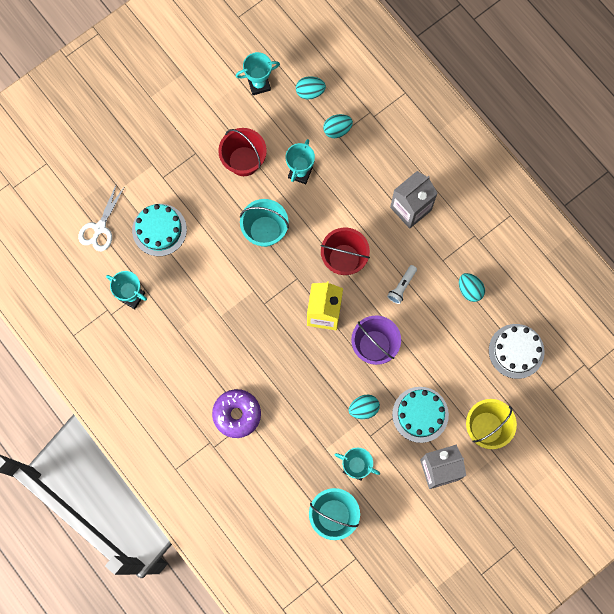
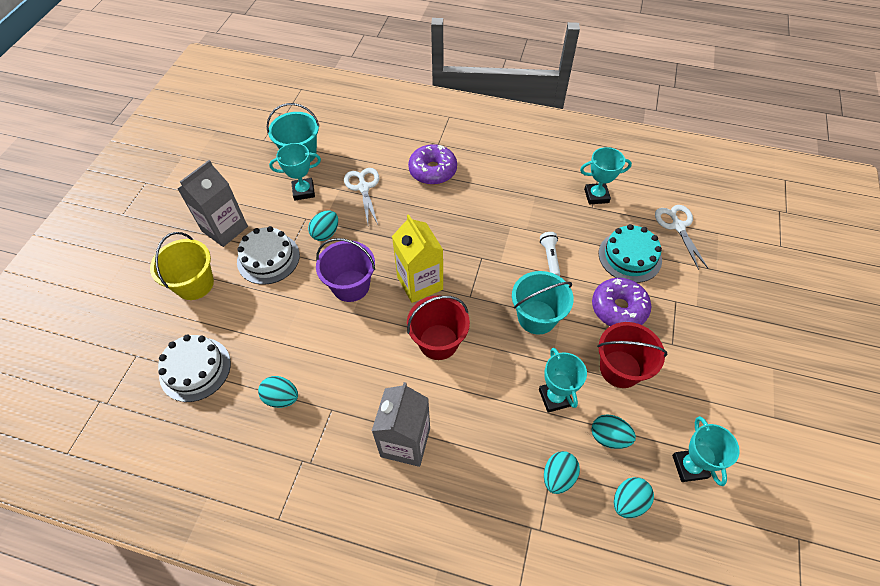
camera: 145 degrees right, 20 degrees down
(205, 199) = (618, 308): none -> purple donut
(259, 84) = (689, 466): turquoise trophy -> turquoise trophy turned 45 degrees counterclockwise
(289, 129) = (609, 437): none -> turquoise egg
(305, 436) = (363, 187): none -> white scissors
(402, 286) = (359, 354): white flashlight -> white flashlight (550, 258)
(420, 414) = (268, 258): turquoise cake -> white cake

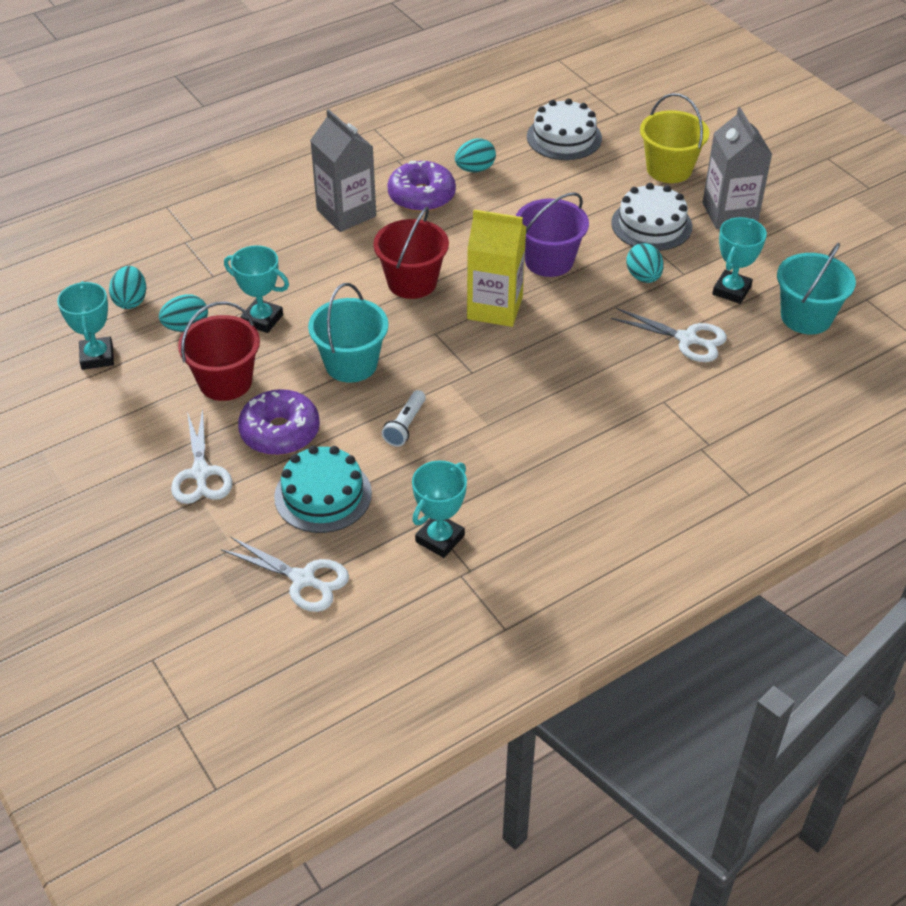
camera: 130 degrees right, 10 degrees down
(432, 170) = (654, 413): purple donut -> purple donut (421, 196)
(550, 258) = (405, 425): white flashlight -> white flashlight turned 75 degrees clockwise
(558, 476) = (203, 276): turquoise egg -> none
(685, 320) = (201, 473): none -> white scissors
(689, 466) = (97, 357): turquoise trophy -> turquoise trophy turned 45 degrees clockwise

